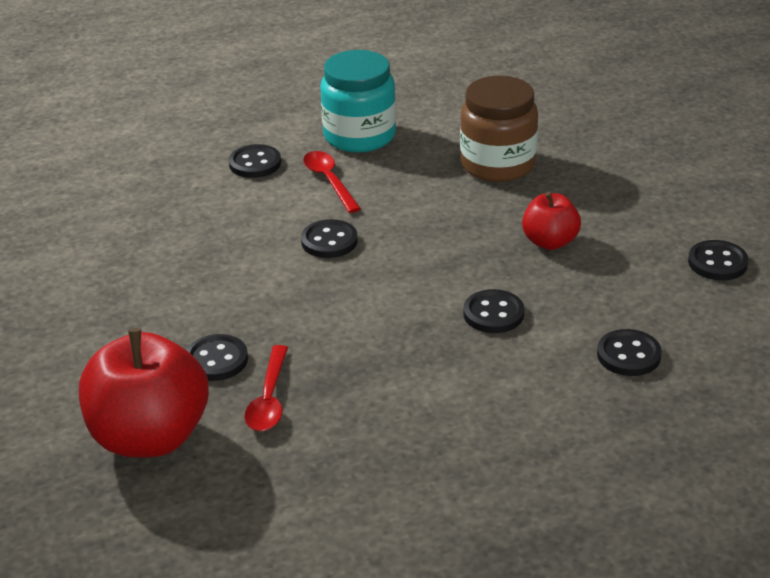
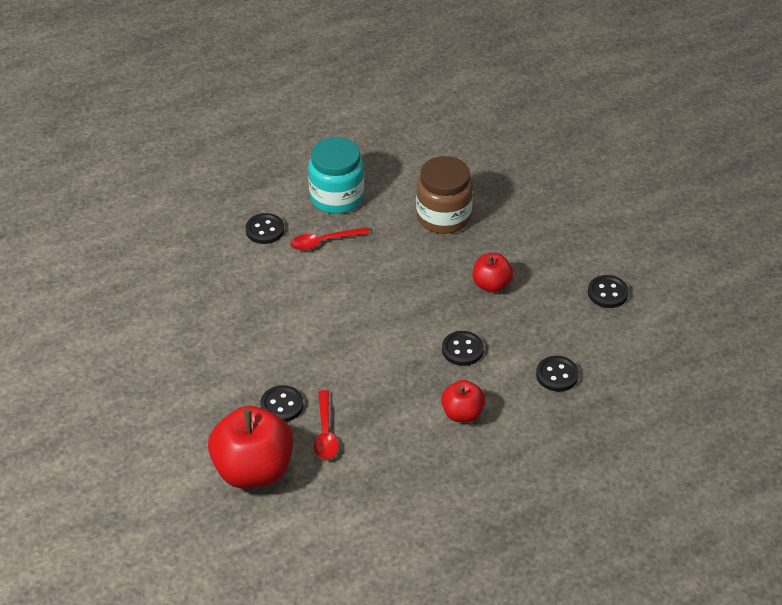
camera: 10 degrees left, 10 degrees up
(329, 181) = (323, 242): red spoon -> red spoon turned 75 degrees counterclockwise
(329, 241) = (336, 297): black button -> none
(477, 392) = (462, 413): none -> red apple

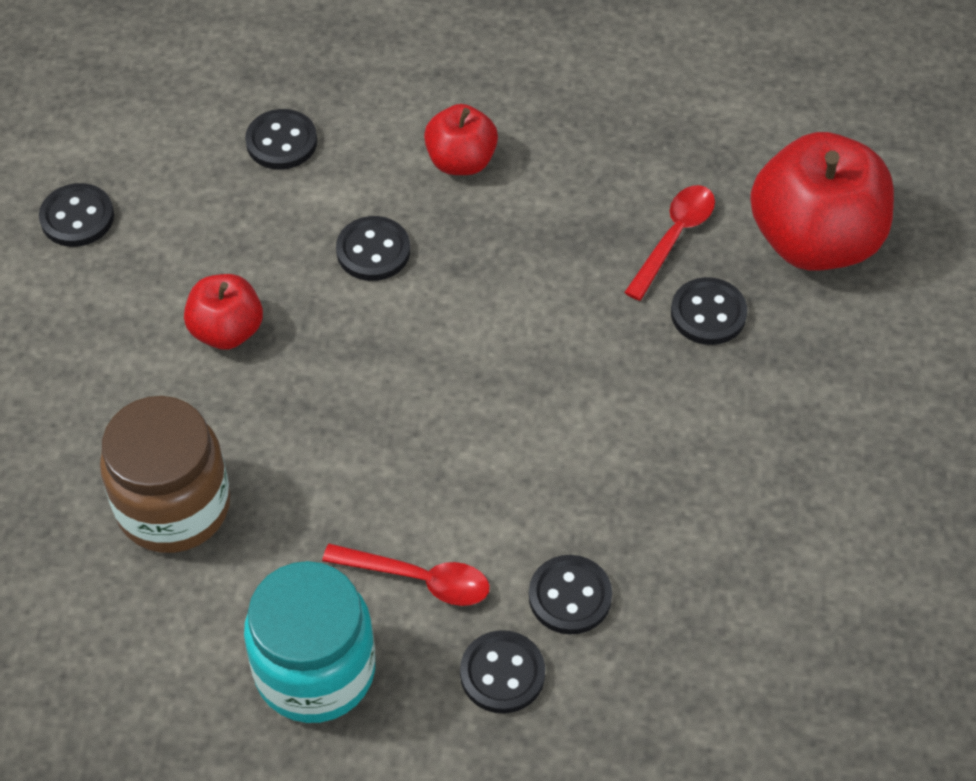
camera: 145 degrees left, 10 degrees up
(258, 266) = (570, 596): none -> black button

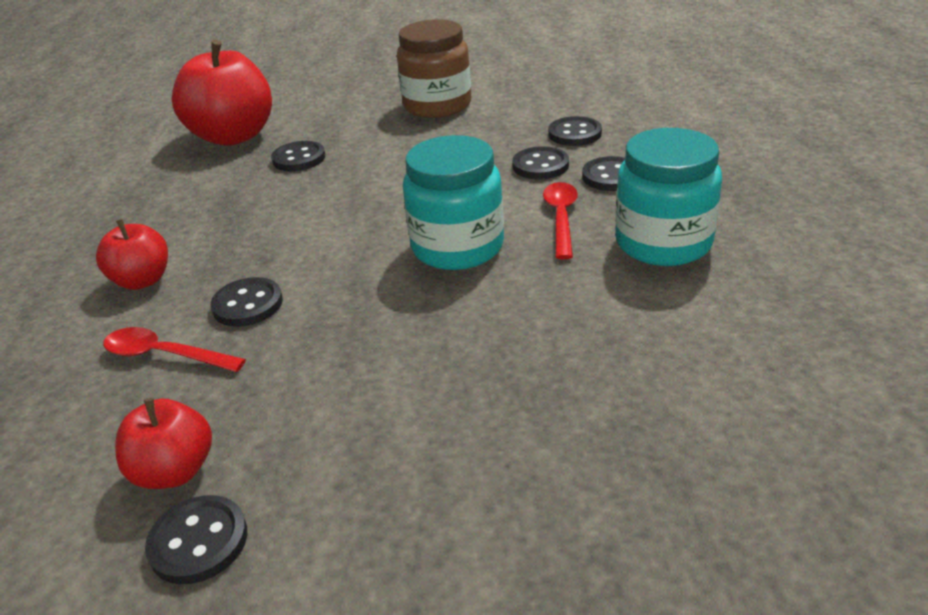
camera: 100 degrees left, 20 degrees down
(173, 506) = (562, 349): brown jar -> brown jar (437, 105)
(227, 330) = (353, 369): red apple -> red apple (175, 471)
(281, 142) = (97, 395): black button -> black button (574, 134)
(400, 454) = (457, 247): none -> turquoise jar
(674, 237) = (231, 179): red spoon -> red spoon (164, 355)

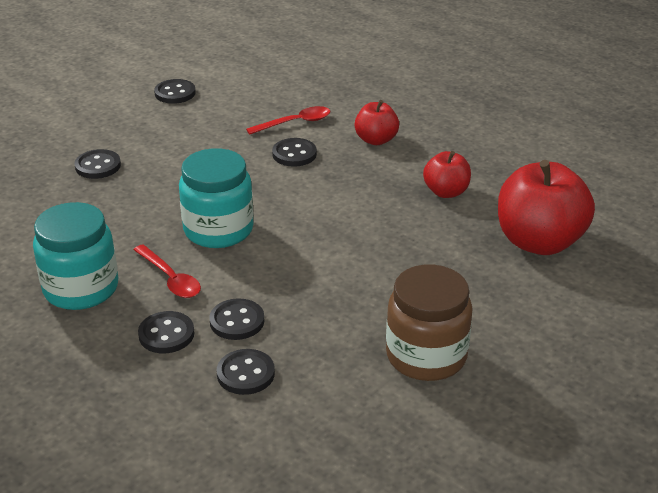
camera: 135 degrees right, 0 degrees up
(175, 471) = (216, 101): red apple -> red apple (446, 192)
(299, 158) = (443, 245): black button -> black button (98, 166)

